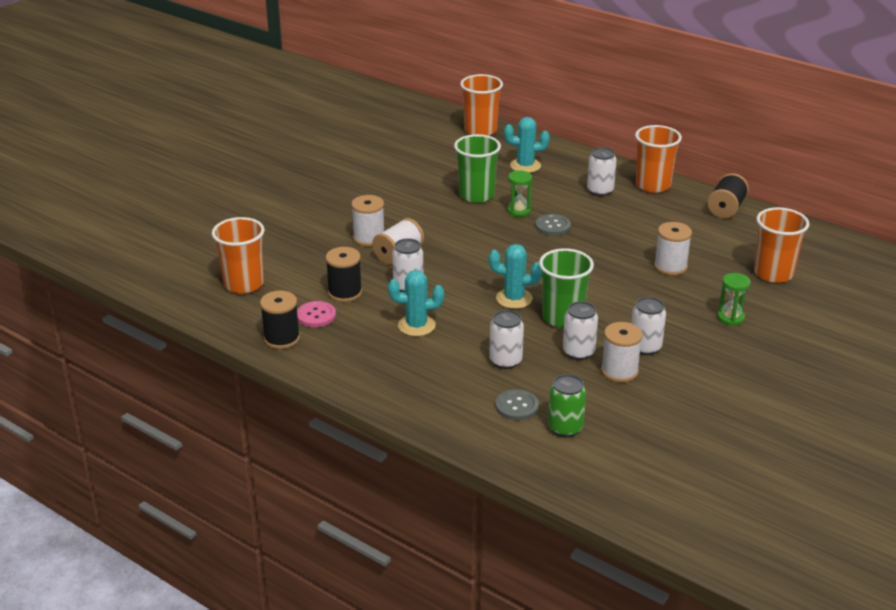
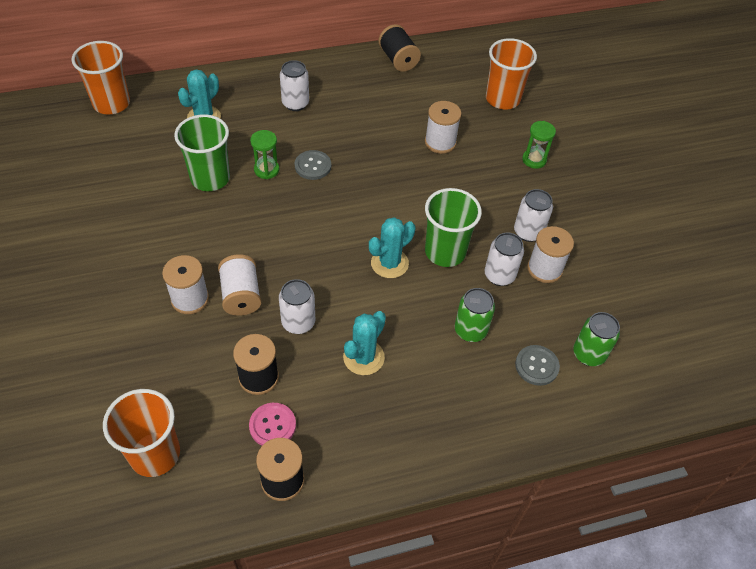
camera: 55 degrees left, 20 degrees up
(505, 361) = (470, 330): white can -> green can
(653, 185) = (323, 71): orange cup -> none

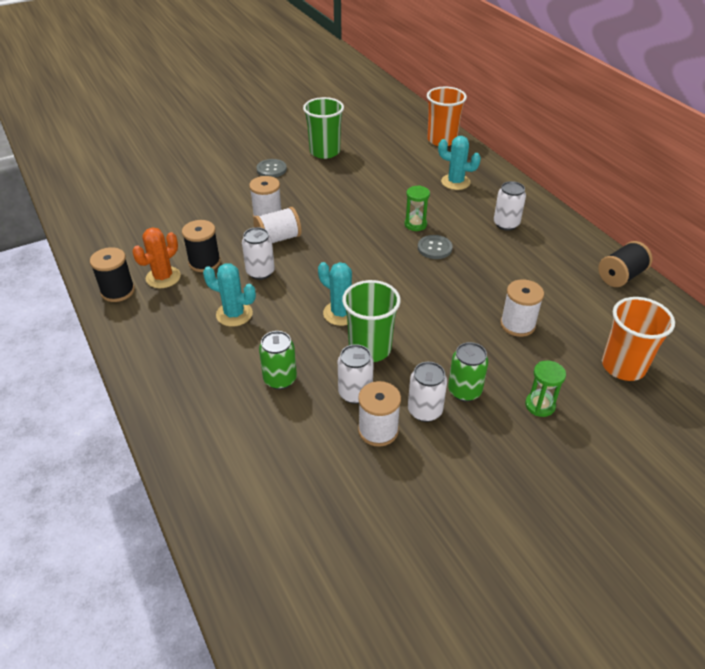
camera: 80 degrees right, 10 degrees down
(155, 454) = (136, 230): orange cup -> none
(210, 178) = (390, 199): green cup -> green cup (325, 152)
(272, 425) = (163, 277): pink button -> orange cactus
(536, 366) = (249, 435): grey button -> grey button (271, 169)
(588, 354) = (274, 479): green can -> green can (464, 391)

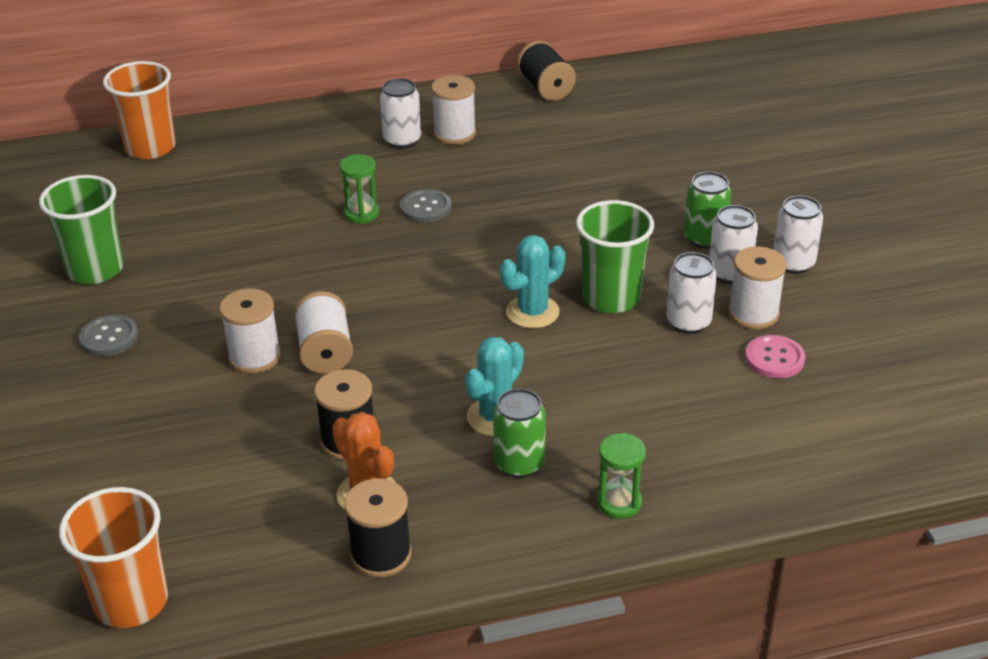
camera: 75 degrees left, 5 degrees down
(260, 272) = (404, 380): white can -> white can (793, 263)
(280, 379) = (647, 384): green can -> green can (519, 463)
(326, 448) = (774, 358): none -> pink button
(455, 182) = (276, 159): turquoise cactus -> none
(517, 324) = (604, 177): white spool -> white spool (454, 133)
(540, 405) = (738, 193): green hourglass -> green hourglass (619, 503)
(623, 366) = (693, 127): orange cup -> orange cup (131, 602)

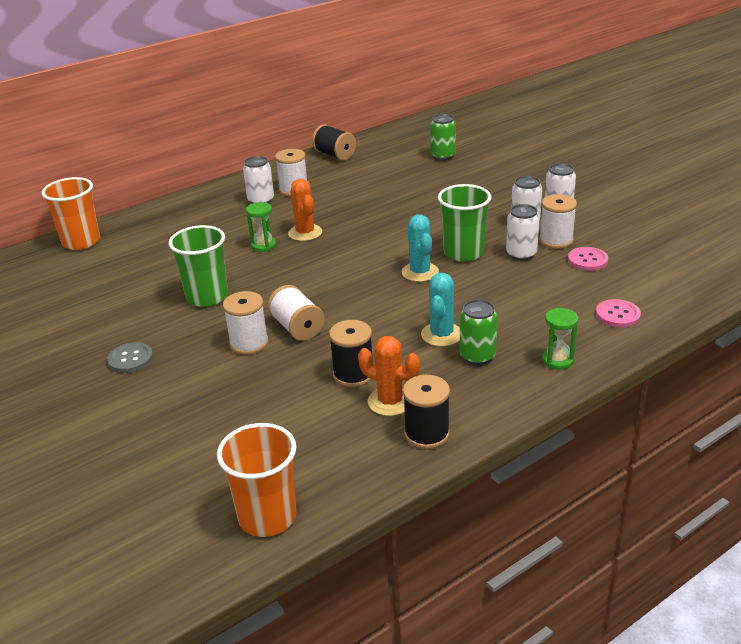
camera: 20 degrees left, 5 degrees down
(95, 269) = (90, 321): green cup -> green cup (207, 297)
(426, 208) = (305, 233): grey button -> orange cactus
(532, 312) = (420, 272): turquoise cactus -> turquoise cactus turned 45 degrees counterclockwise
(704, 238) = (495, 209): green can -> green can (443, 156)
(752, 459) = (617, 315): none -> pink button

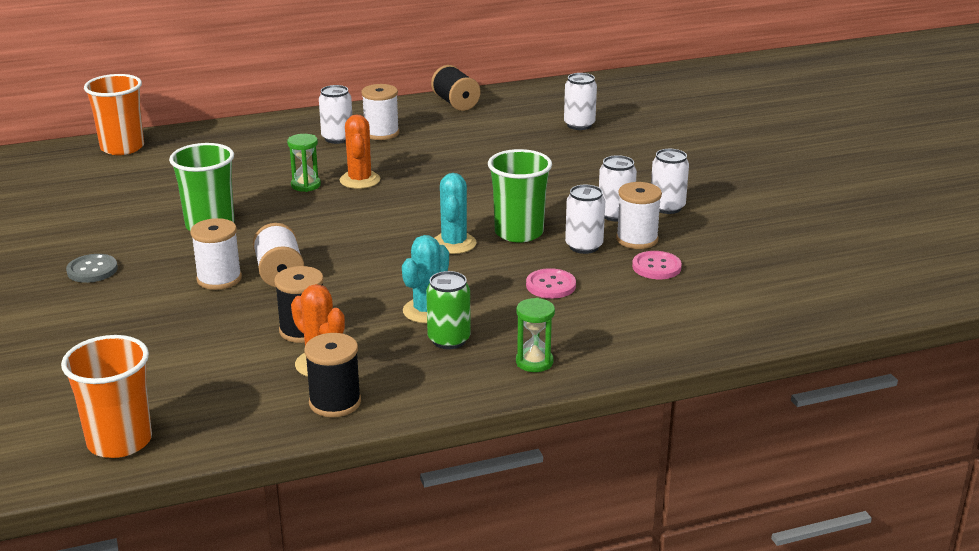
camera: 15 degrees right, 5 degrees down
(443, 156) = (579, 125): green can -> white can
(617, 315) = (642, 330): pink button -> pink button (551, 285)

